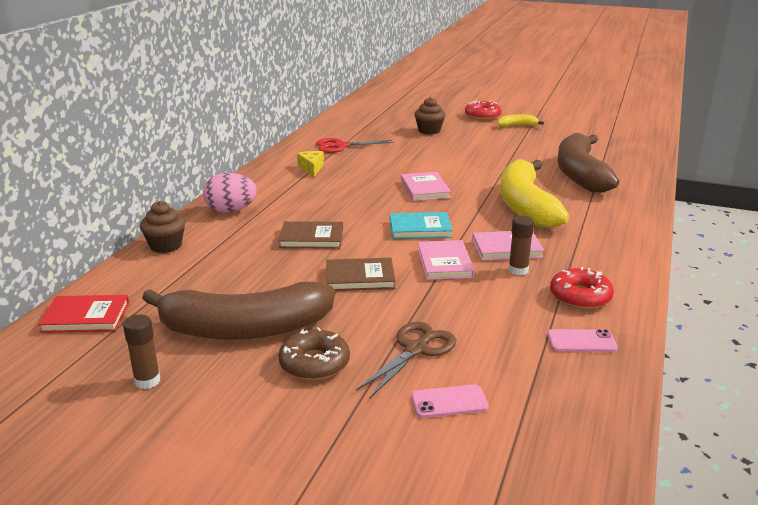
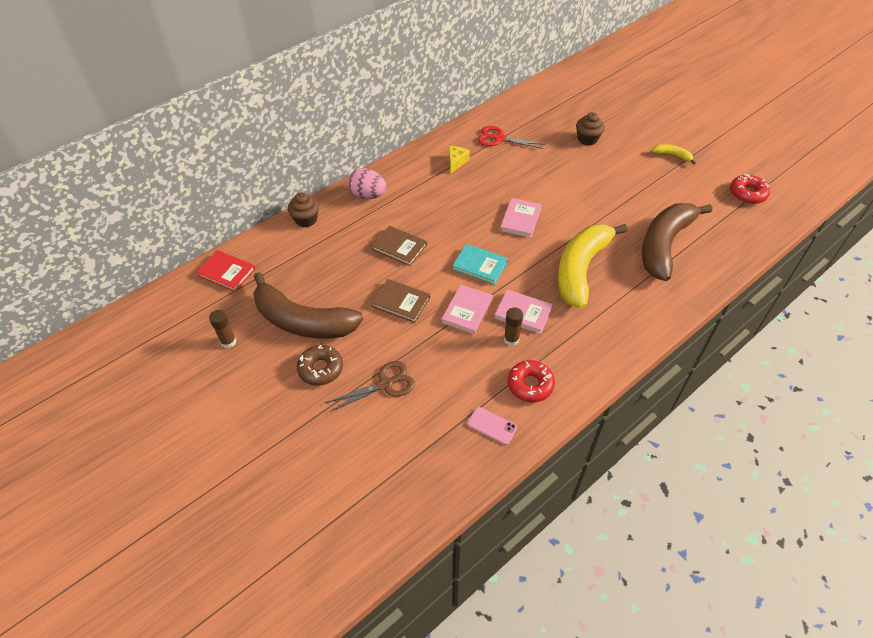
camera: 30 degrees right, 25 degrees up
(449, 402) = (370, 435): pink phone -> none
(482, 116) = (653, 131): red donut -> red donut (747, 194)

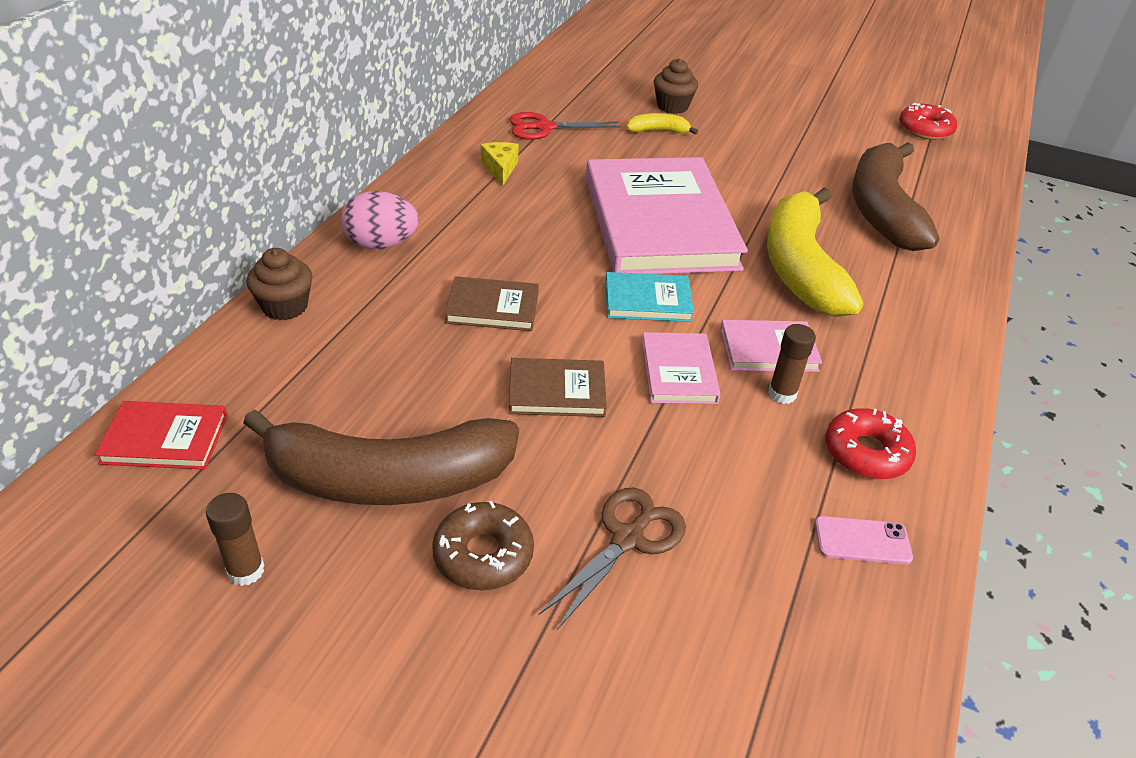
camera: 30 degrees left, 10 degrees down
(520, 219) = (659, 223): pink book -> pink book, size x2.29
(672, 156) = (798, 106): yellow banana -> yellow banana (658, 131)

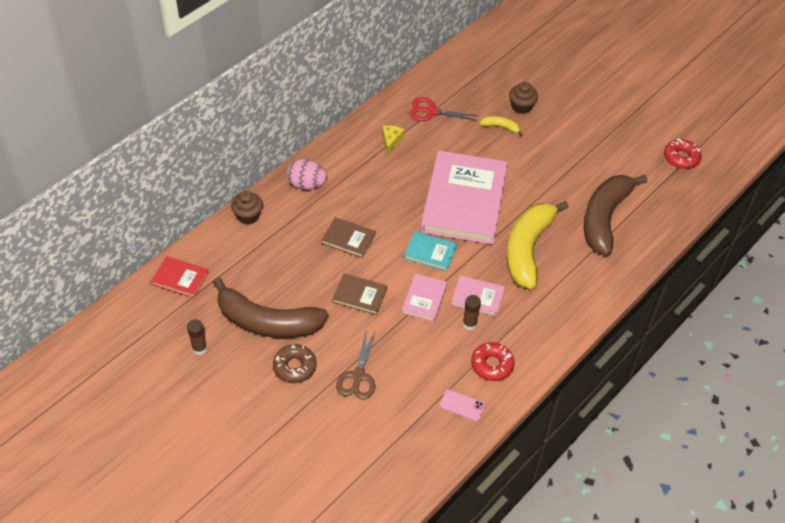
camera: 20 degrees right, 10 degrees up
(627, 538) = (358, 376): brown scissors -> brown scissors turned 135 degrees clockwise

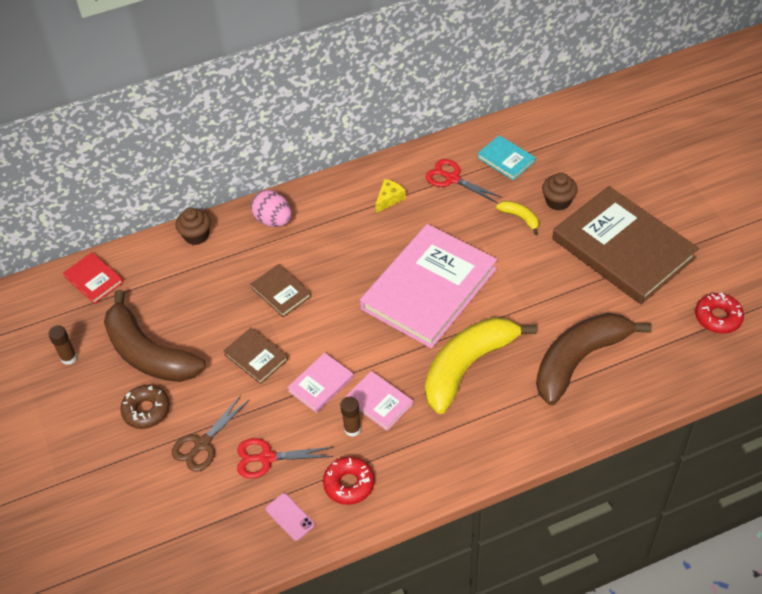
camera: 30 degrees right, 0 degrees up
(416, 368) = (267, 458): none -> red scissors
(430, 252) = (358, 335): turquoise book -> turquoise book (506, 159)
(588, 128) = (623, 248): none -> brown book

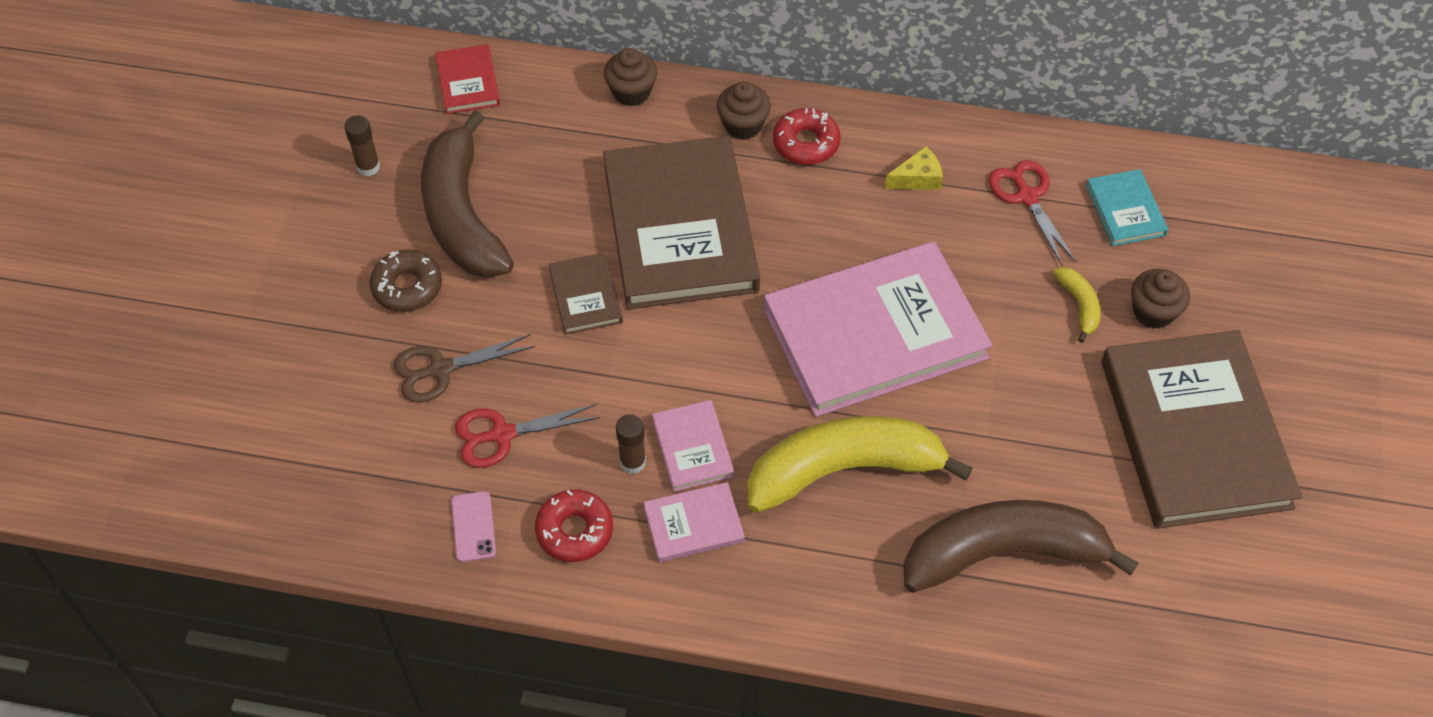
camera: 30 degrees right, 5 degrees up
(267, 458) = (502, 434): red scissors -> red scissors turned 45 degrees counterclockwise
(273, 220) = (743, 125): pink egg -> brown cupcake
(281, 292) = (680, 228): brown book -> brown book, size x2.29
(321, 384) = (638, 379): pink book -> pink book (693, 525)
(718, 317) = (1256, 614): red donut -> red donut (806, 143)

